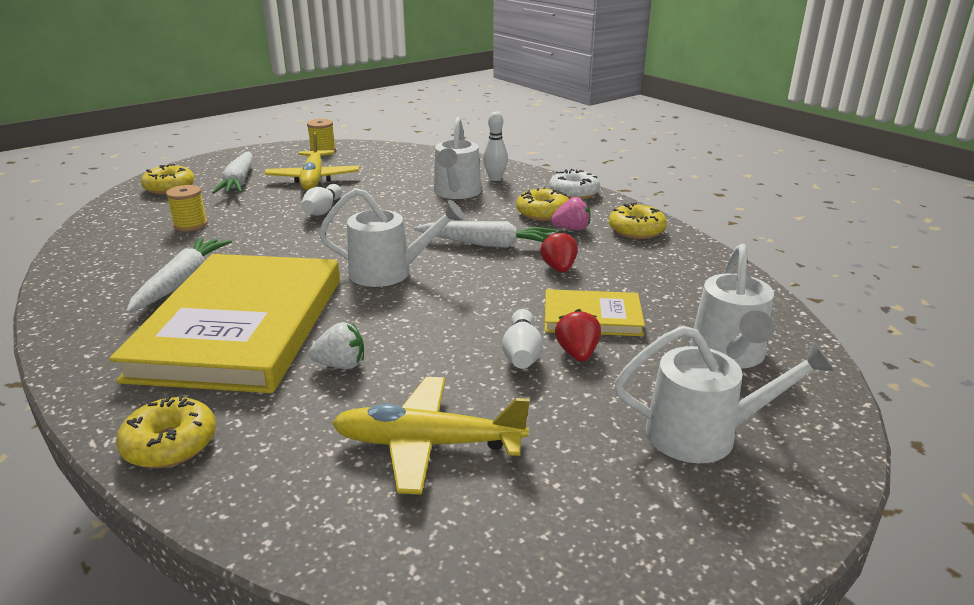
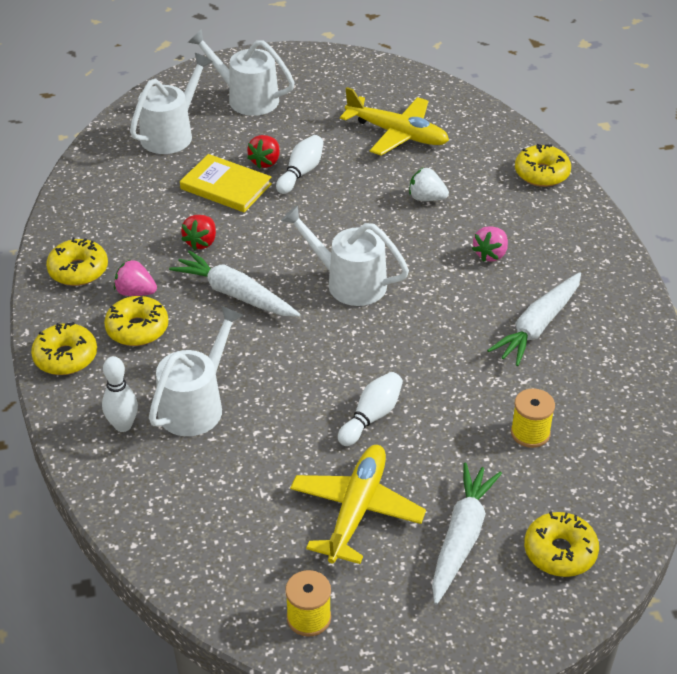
camera: 155 degrees left, 15 degrees up
(241, 327) = (490, 254): yellow book -> pink strawberry
(574, 193) = (65, 357): white donut -> yellow donut

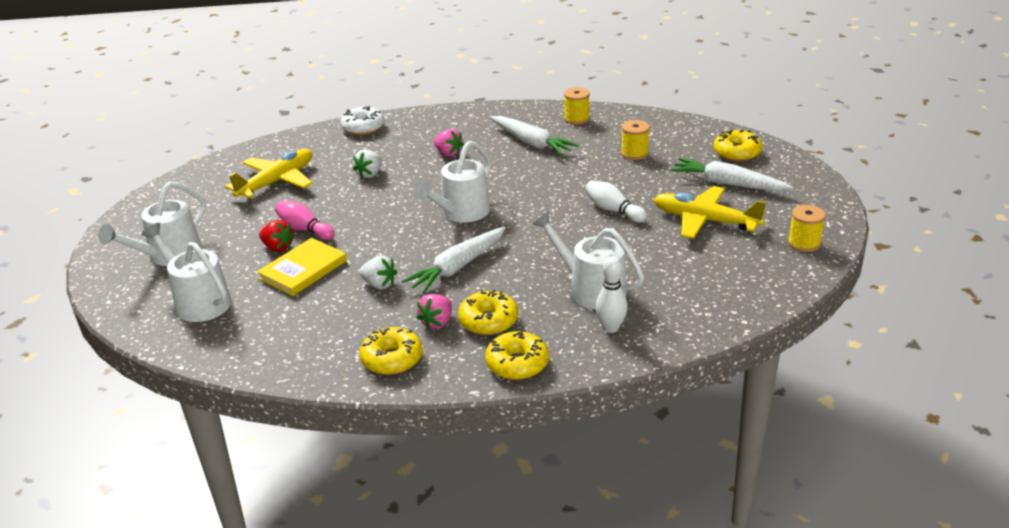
camera: 80 degrees left, 10 degrees down
(201, 242) = (379, 284): red strawberry -> white strawberry
(301, 173) = (304, 229): white bowling pin -> pink bowling pin
(541, 173) = (363, 127): yellow donut -> white donut
(622, 366) = (576, 119): none -> yellow spool

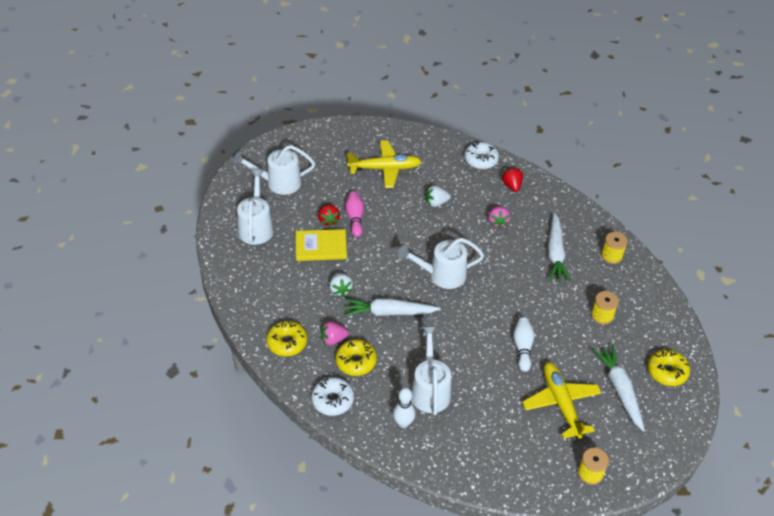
camera: 45 degrees right, 15 degrees up
(420, 127) = (512, 186): none -> red strawberry
(517, 364) = (332, 400): yellow donut -> white donut

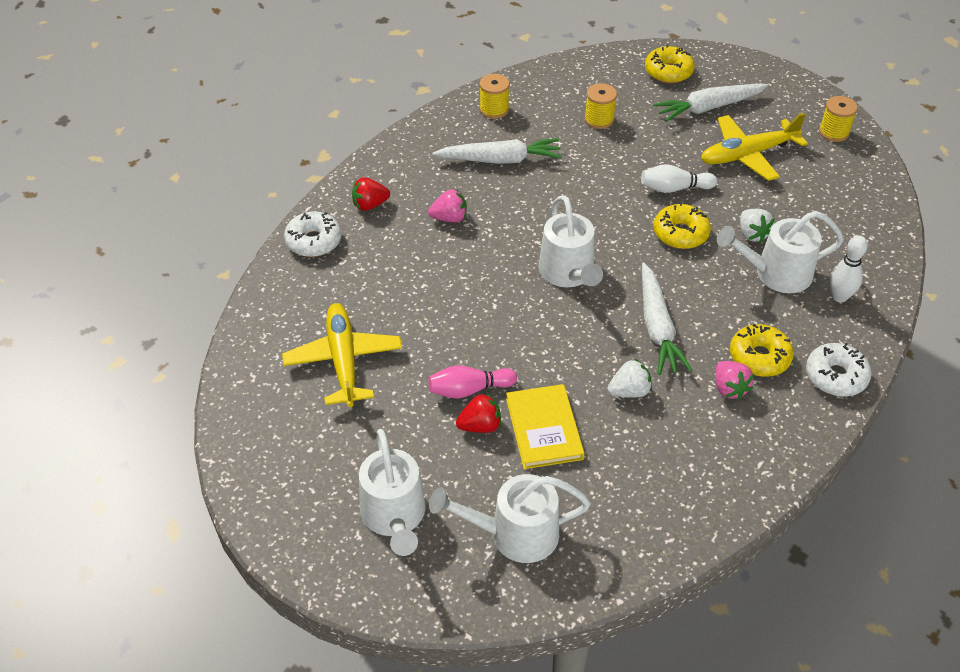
camera: 95 degrees left, 0 degrees up
(287, 342) = (755, 447): yellow donut -> yellow donut (680, 233)
(436, 203) = (418, 289): white strawberry -> white strawberry (752, 234)

